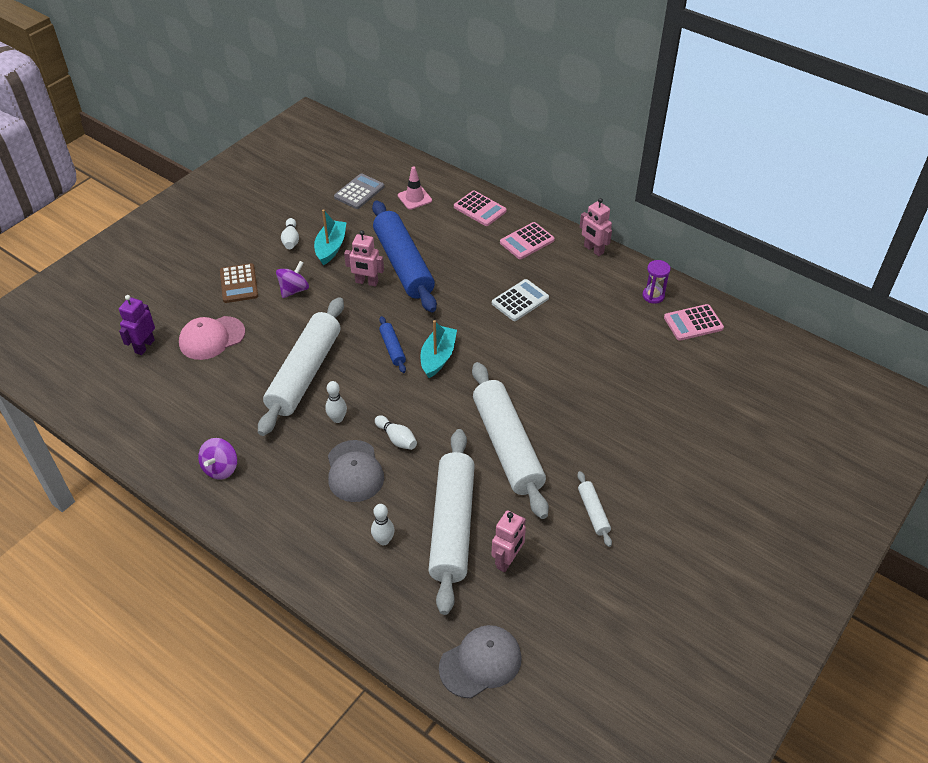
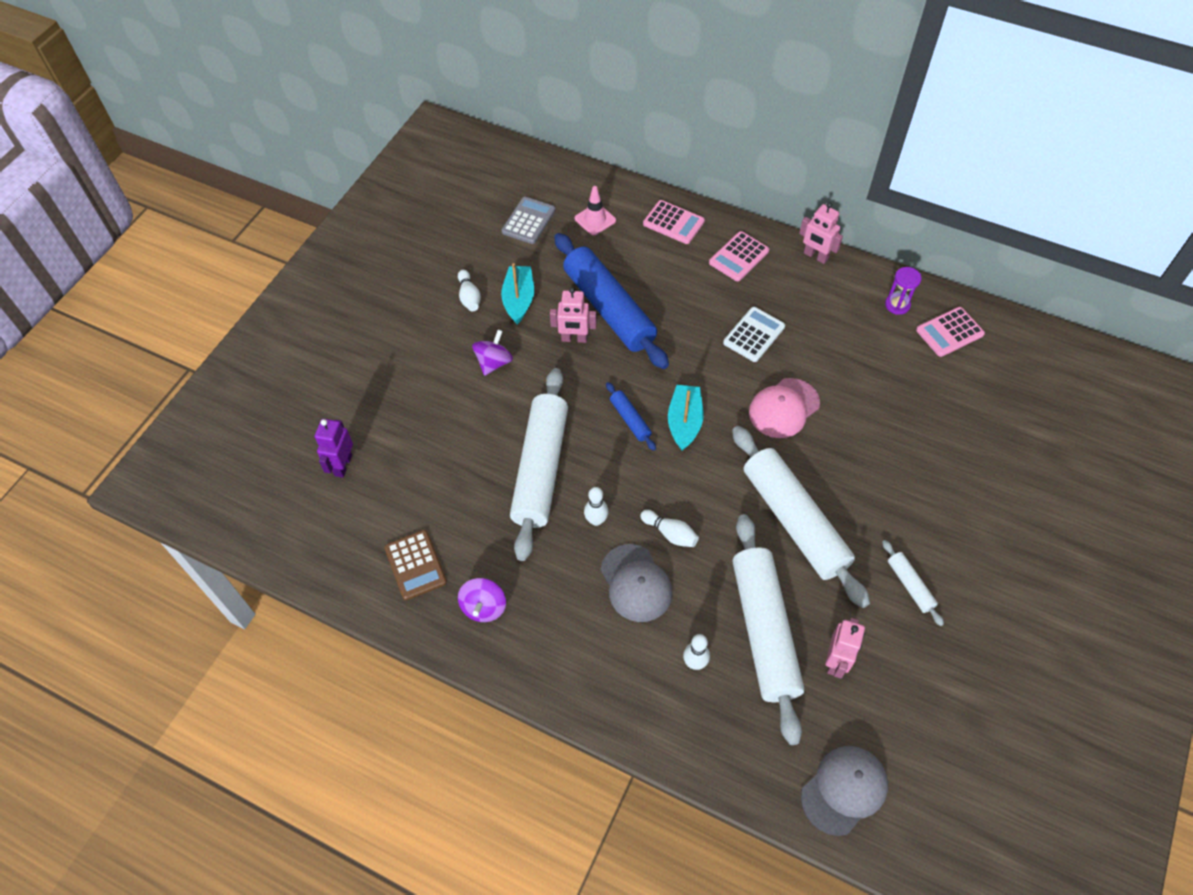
camera: 10 degrees left, 10 degrees up
(212, 338) = (418, 441): pink cap -> pink cap (784, 408)
(239, 284) = (427, 364): brown calculator -> brown calculator (415, 565)

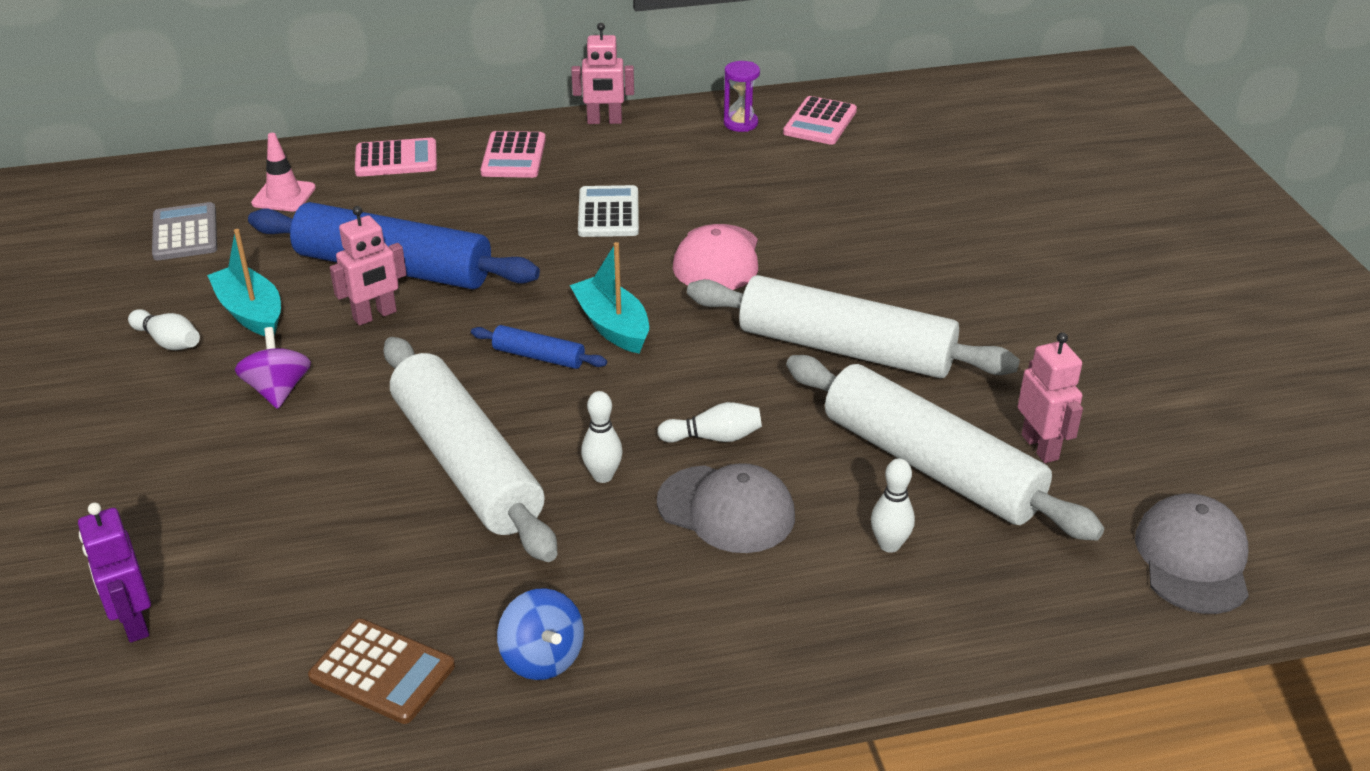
camera: 40 degrees left, 20 degrees down
(484, 607) = (542, 657): purple spinning top -> blue spinning top
(909, 585) = (1031, 338): white rolling pin -> none

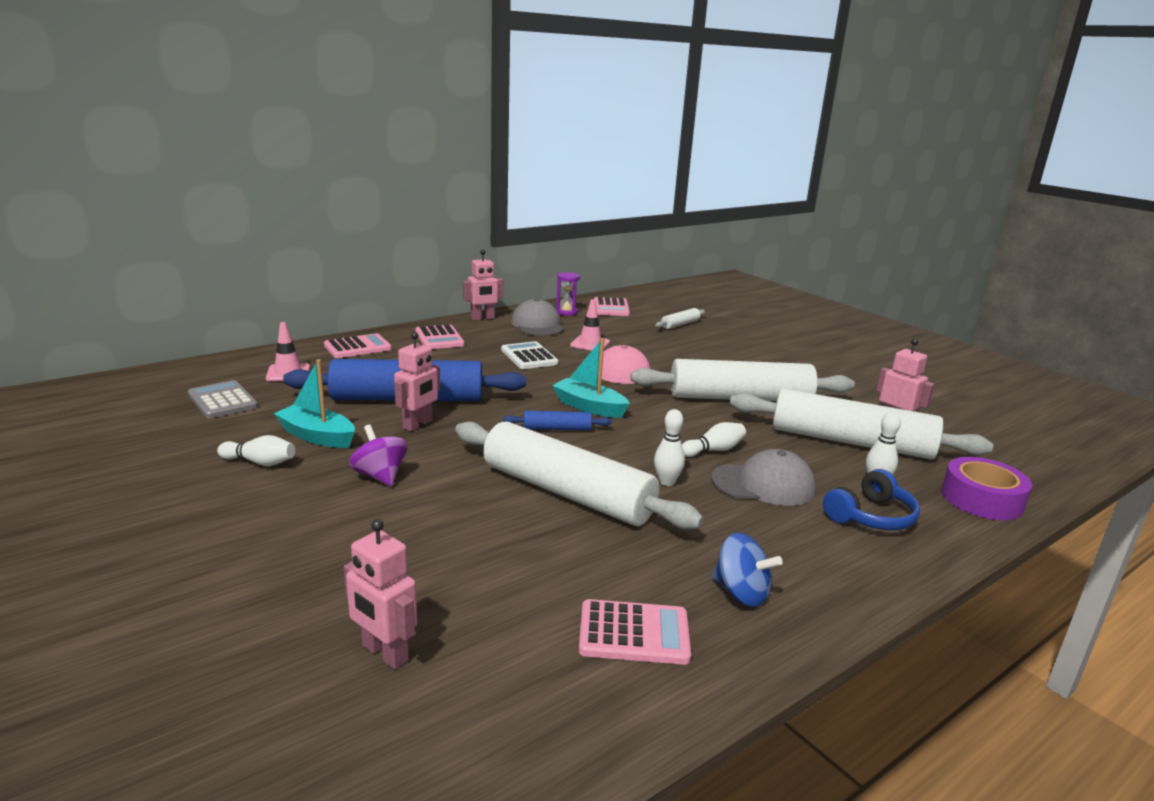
camera: 25 degrees left, 15 degrees down
(133, 622) = (384, 653): purple robot -> pink robot
(382, 672) = (634, 633): brown calculator -> pink calculator
(718, 199) = (590, 344): none -> pink traffic cone
(820, 595) = (871, 516): none -> blue headphones
(900, 176) = (680, 324): none -> white rolling pin
(1018, 609) = (981, 499): none -> purple tape
(1192, 559) = (1030, 458): grey cap -> grey cap (537, 325)

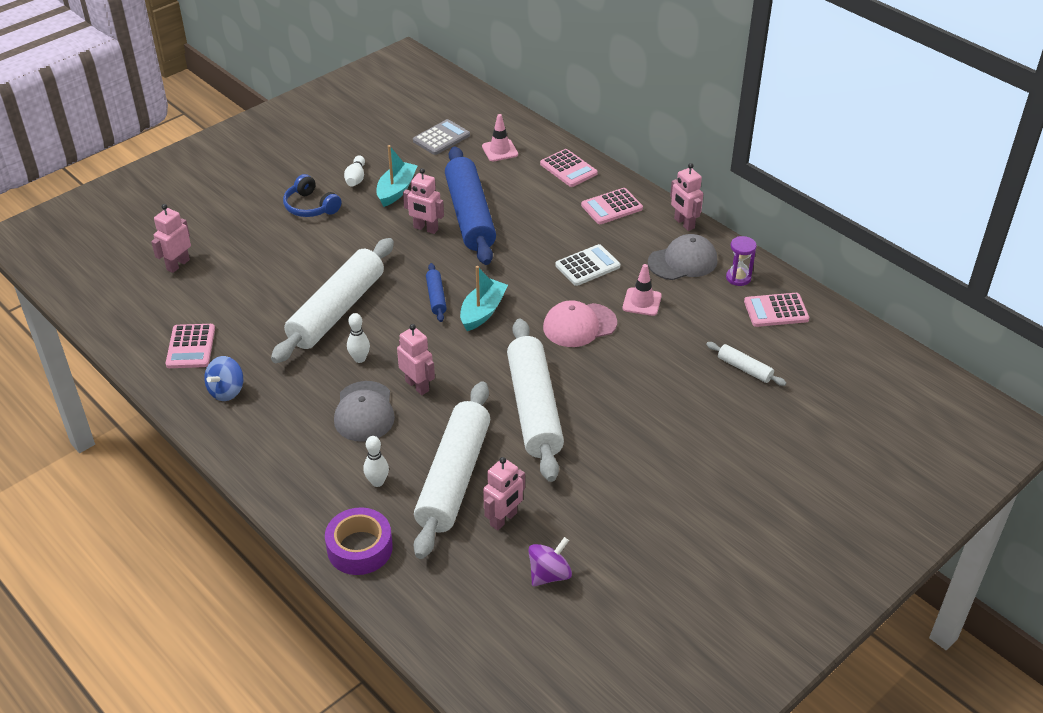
camera: 85 degrees right, 20 degrees up
(380, 476) = (346, 228): purple spinning top -> purple spinning top (549, 574)
(714, 450) = (417, 386): white bowling pin -> pink robot
(871, 516) = (323, 469): blue headphones -> blue headphones (310, 206)

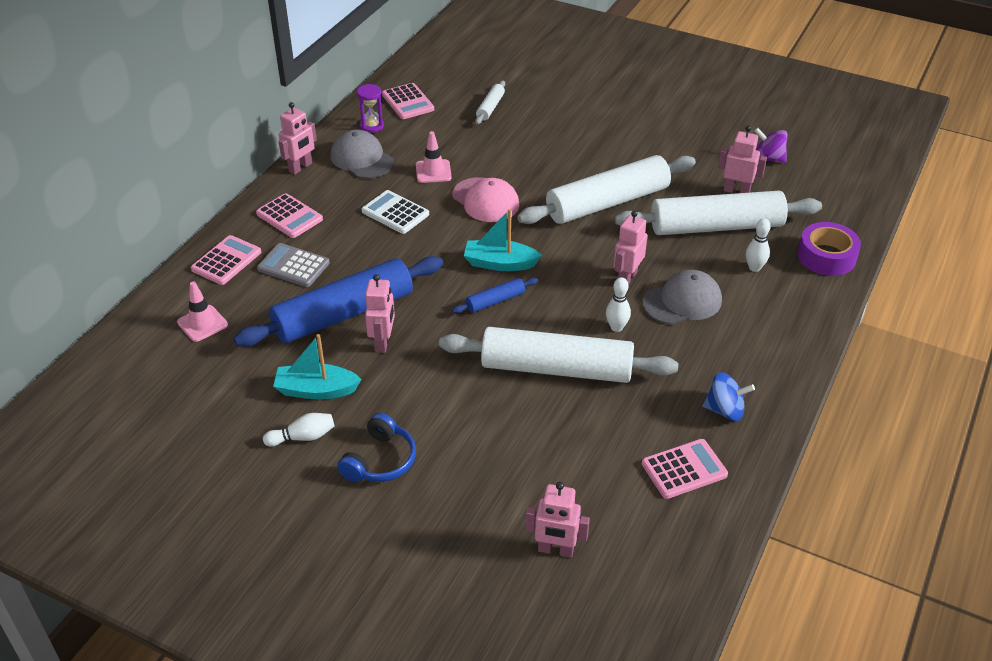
camera: 110 degrees left, 0 degrees up
(441, 138) = (187, 383): grey calculator -> grey calculator (293, 266)

